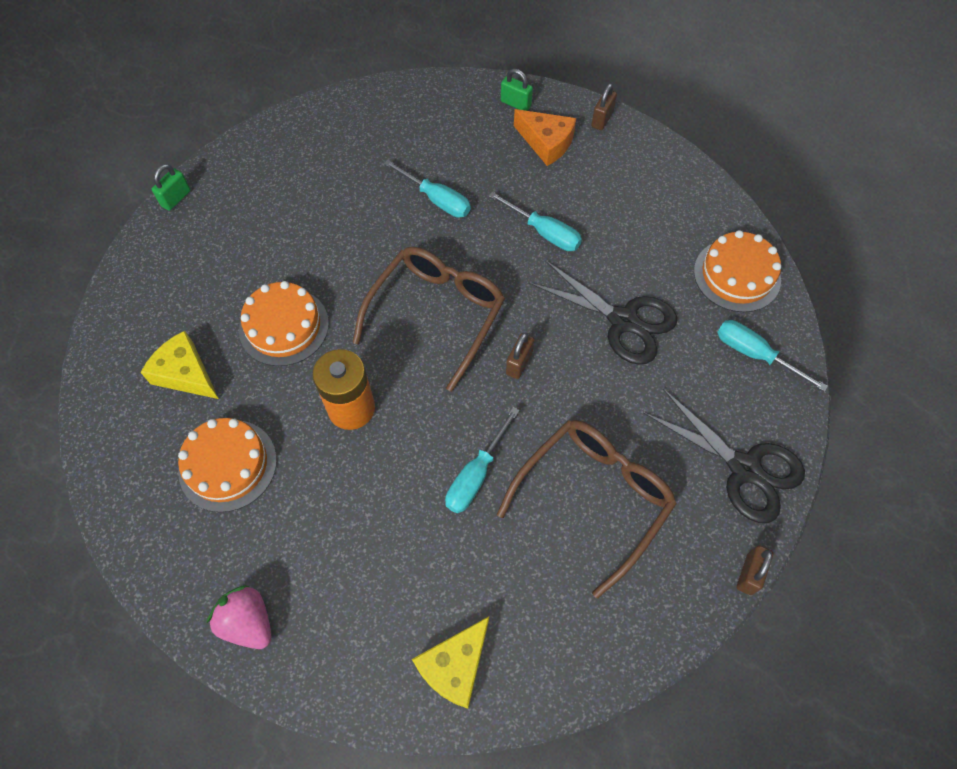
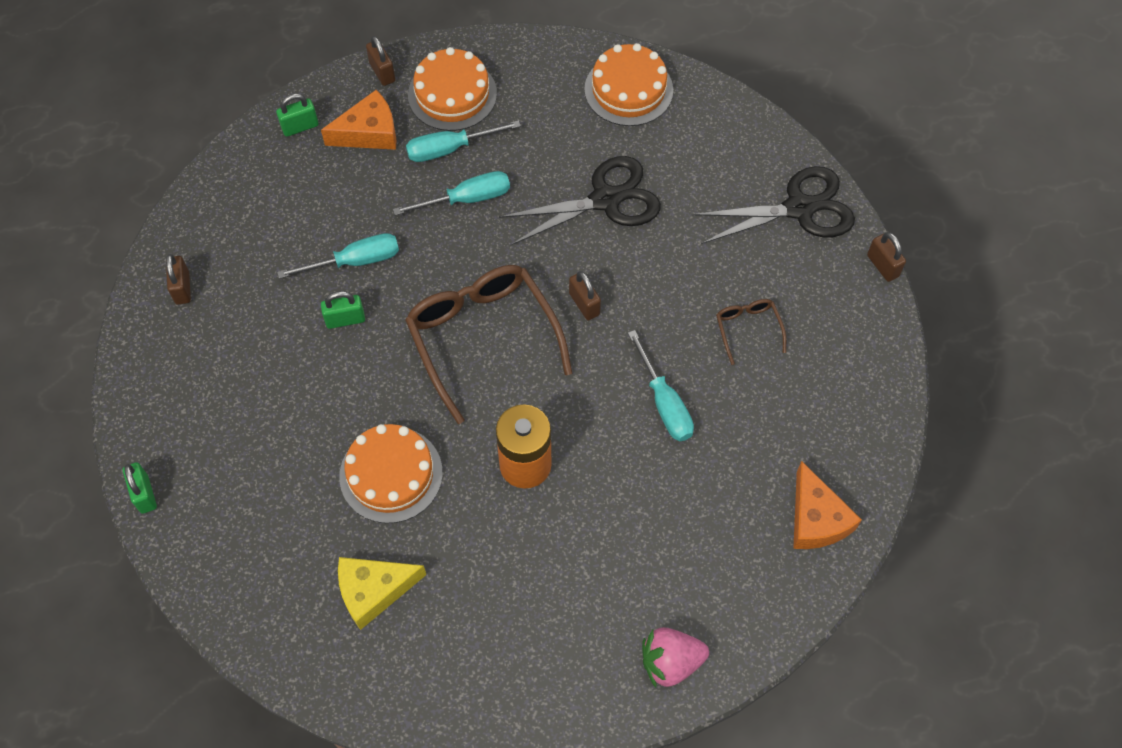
camera: 55 degrees left, 0 degrees up
(228, 465) = (504, 602): orange cake -> orange cake (452, 94)
(340, 122) = (182, 288): none -> brown padlock
(386, 223) = (345, 319): none -> green padlock
(455, 666) = (816, 519): yellow cheese -> orange cheese
(593, 498) = (748, 329): brown glasses -> brown glasses, size x0.46
(754, 354) = (709, 131): turquoise screwdriver -> turquoise screwdriver (450, 149)

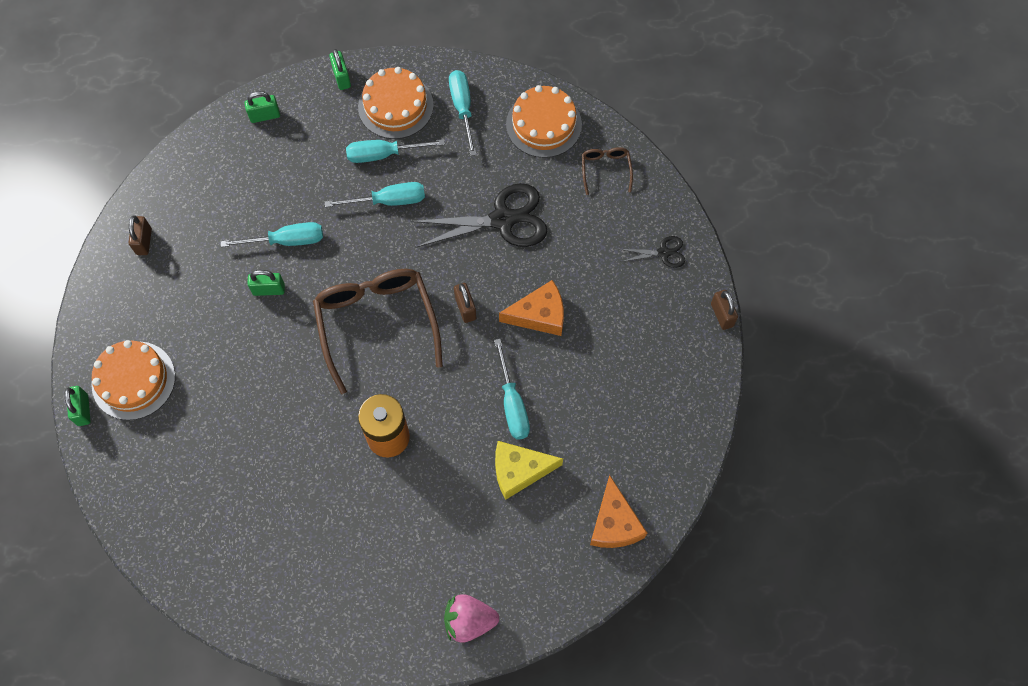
camera: 10 degrees right, 5 degrees up
(369, 132) = (320, 129): orange cheese -> orange cheese (539, 315)
(374, 591) = (246, 521): yellow cheese -> yellow cheese (519, 471)
(382, 72) = (342, 77): brown padlock -> green padlock
(391, 474) = (279, 427): orange cake -> orange cake (133, 380)
(531, 86) = (462, 108): none -> turquoise screwdriver
(748, 329) = (595, 352): brown glasses -> brown glasses (605, 169)
(799, 208) = (663, 253): black scissors -> black scissors, size x0.49

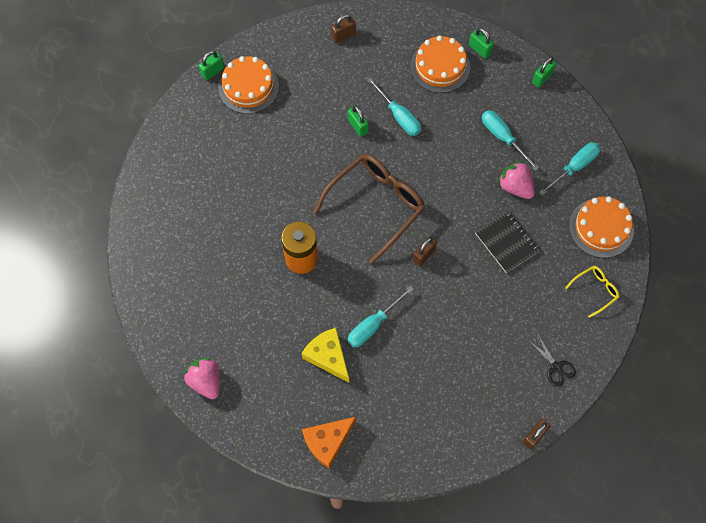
camera: 60 degrees right, 0 degrees up
(388, 201) = (470, 161): turquoise screwdriver -> none
(395, 106) = (545, 124): orange cake -> orange cake (440, 67)
(447, 175) = (515, 187): none -> pink strawberry
(503, 220) = (506, 242): black scissors -> black notebook
(539, 315) = (450, 306): orange cheese -> none
(605, 169) = (595, 290): brown glasses -> yellow glasses

